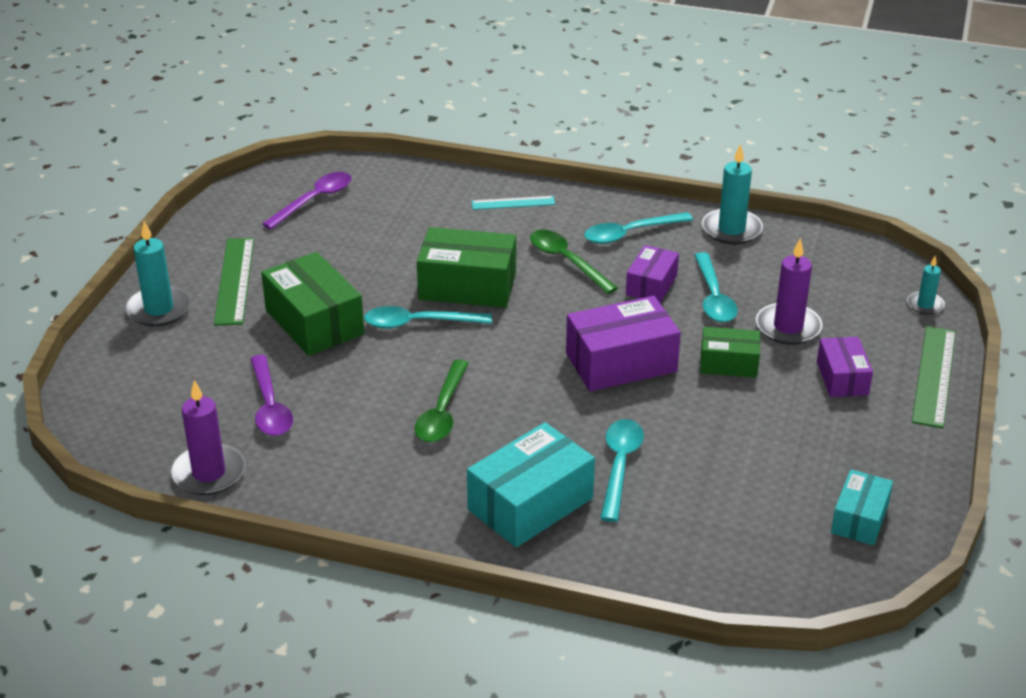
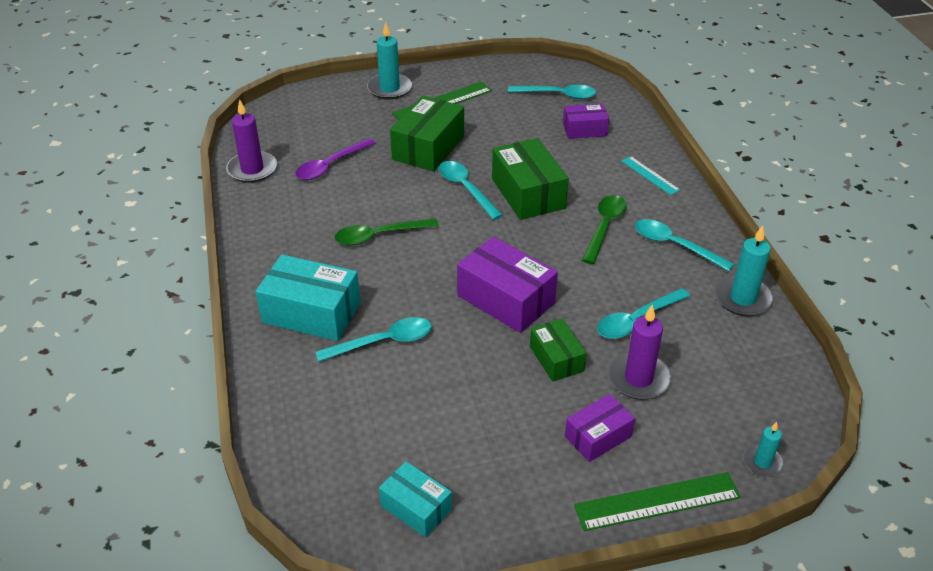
camera: 60 degrees right, 5 degrees up
(314, 201) = (557, 95): purple spoon -> turquoise spoon
(651, 285) = (618, 280): purple box -> purple box (584, 130)
(859, 519) = (416, 507): turquoise box -> turquoise box turned 45 degrees clockwise

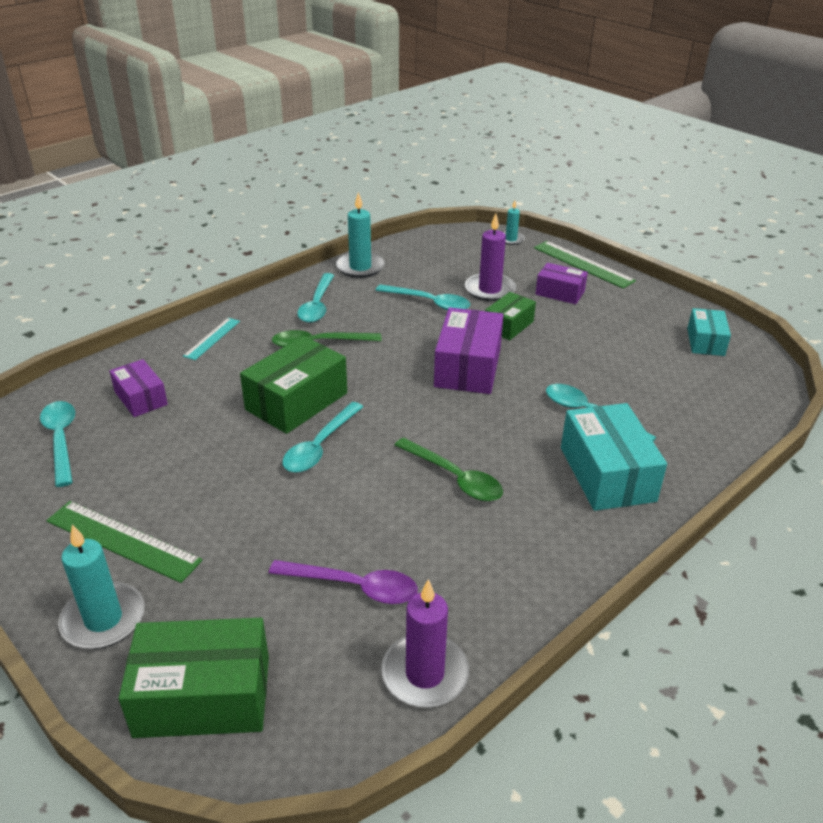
camera: 120 degrees left, 5 degrees down
(428, 148) = (252, 508): green box -> green box (203, 696)

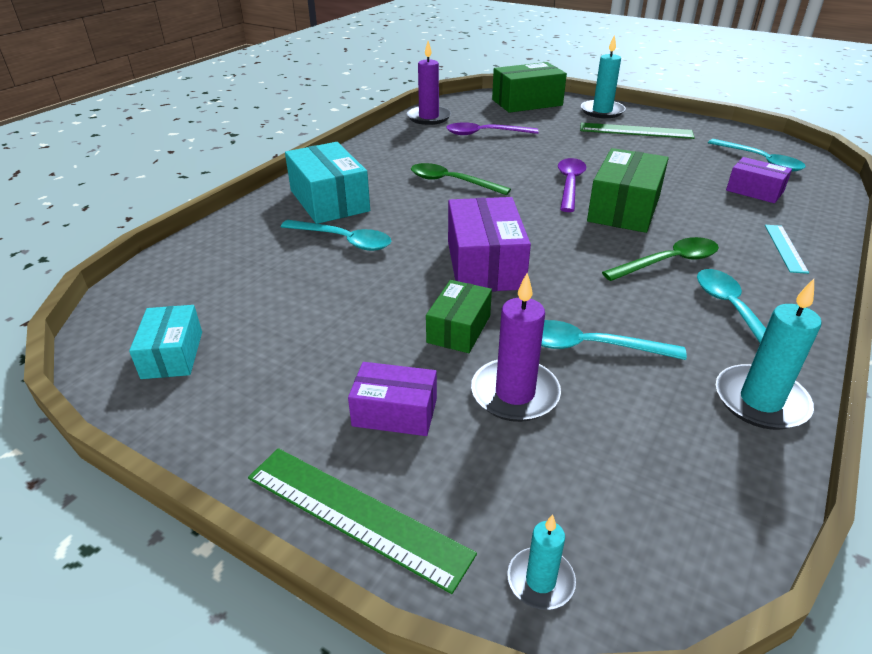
camera: 165 degrees right, 0 degrees up
(320, 446) = (570, 184): turquoise spoon -> purple spoon

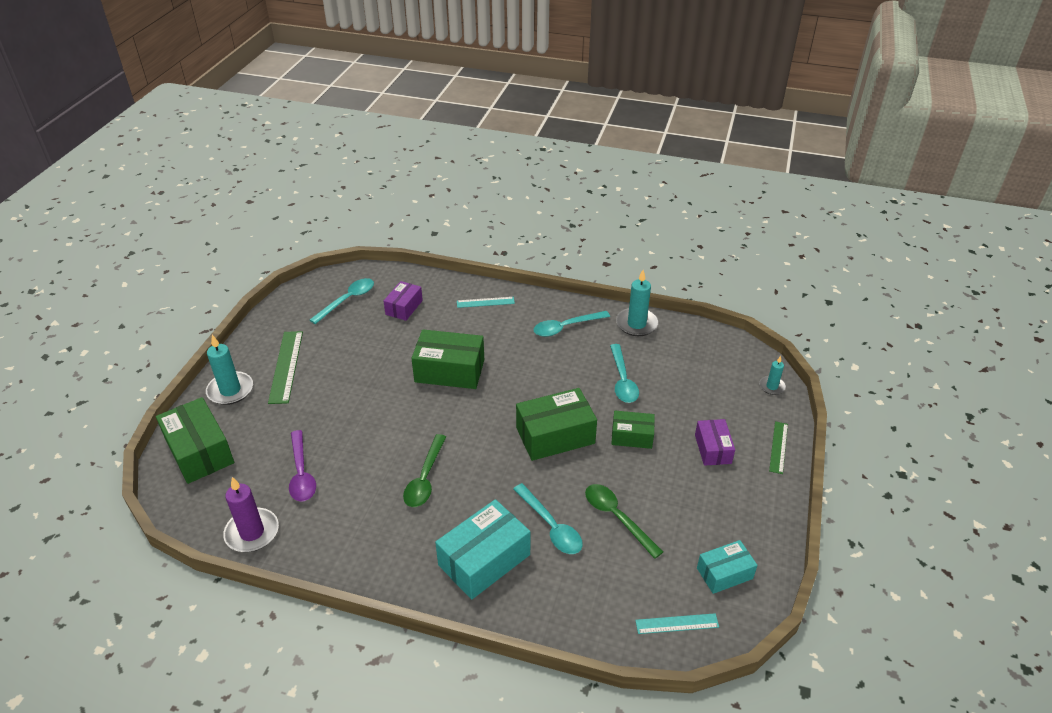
camera: 105 degrees left, 5 degrees up
(149, 298) = (677, 624): none -> turquoise ruler
(343, 241) = (551, 526): turquoise spoon -> turquoise spoon turned 135 degrees clockwise
(356, 514) = (778, 447): green ruler -> green ruler, size x0.60
(484, 265) = (555, 435): purple box -> green box
(515, 393) = (675, 405): purple candle -> none
(570, 184) = (413, 402): purple spoon -> none
(668, 262) = (520, 350): green spoon -> green spoon (617, 517)

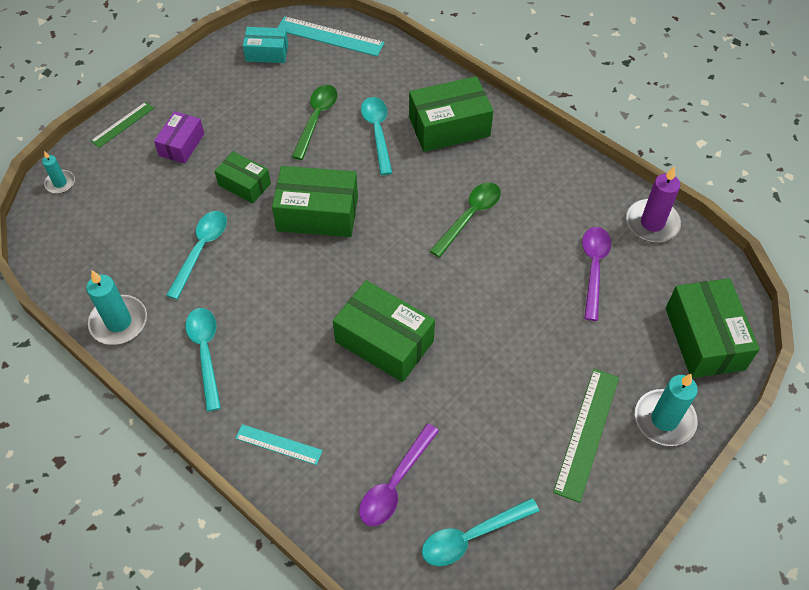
camera: 155 degrees left, 15 degrees up
(404, 307) = (395, 483): purple box -> purple spoon
(484, 560) = (449, 126): turquoise box -> green box
(566, 327) = (206, 353): turquoise spoon -> turquoise spoon turned 105 degrees counterclockwise
(617, 517) = (316, 119): green spoon -> green spoon turned 150 degrees counterclockwise
(677, 624) = (330, 36): turquoise ruler -> turquoise ruler, size x1.66

